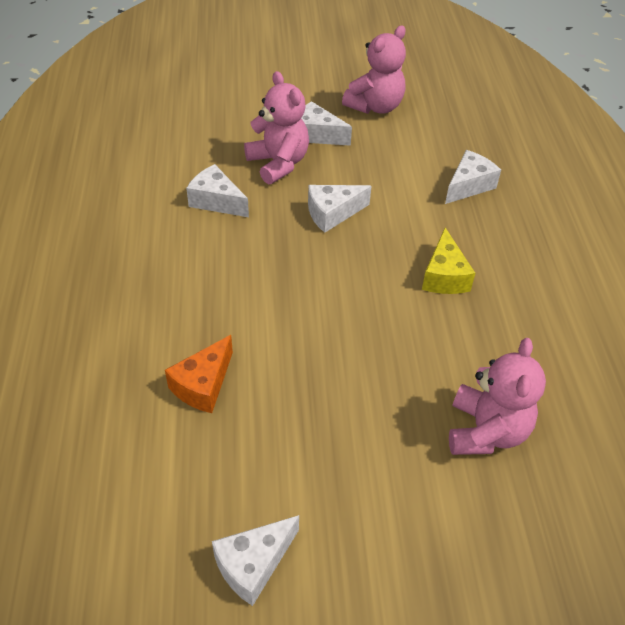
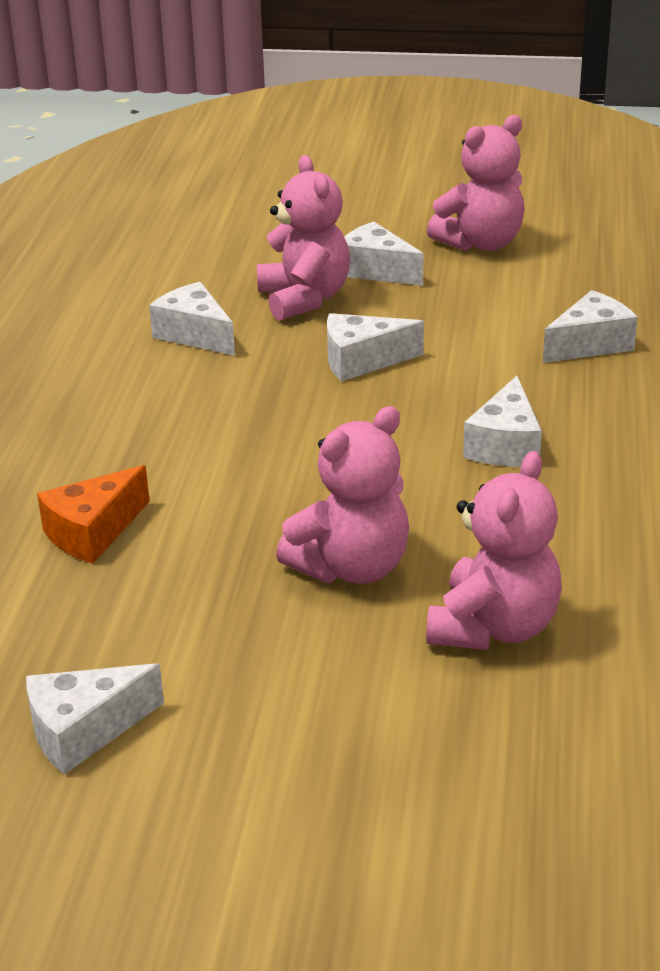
camera: 15 degrees right, 15 degrees down
(382, 393) = (351, 567): none -> pink teddy bear
(444, 276) = (505, 445): yellow cheese -> white cheese

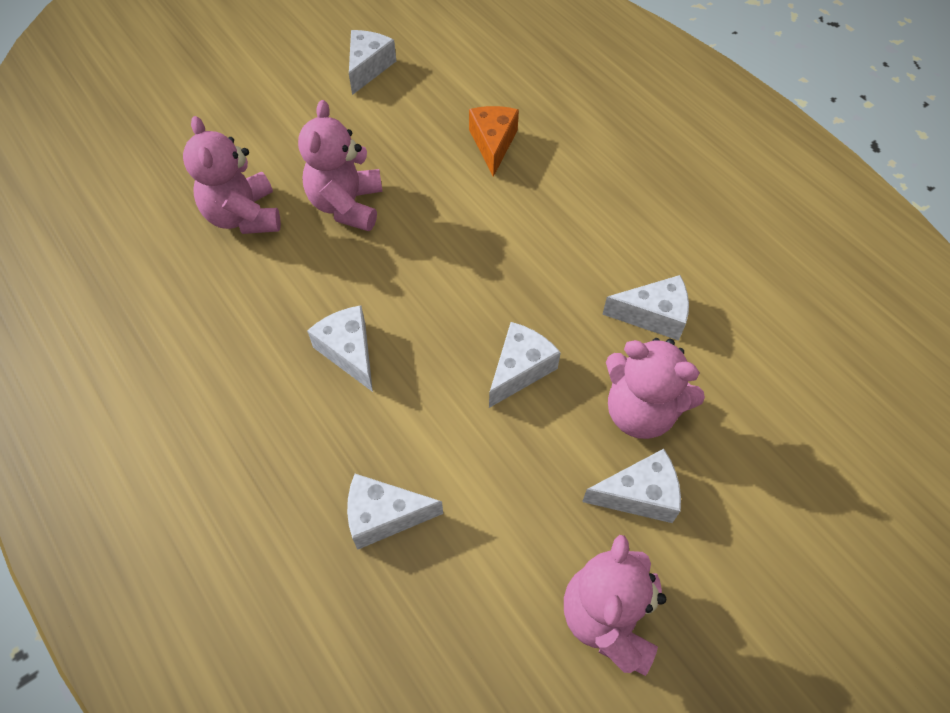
camera: 135 degrees right, 25 degrees up
(590, 344) = (384, 516): white cheese -> white cheese turned 75 degrees clockwise

